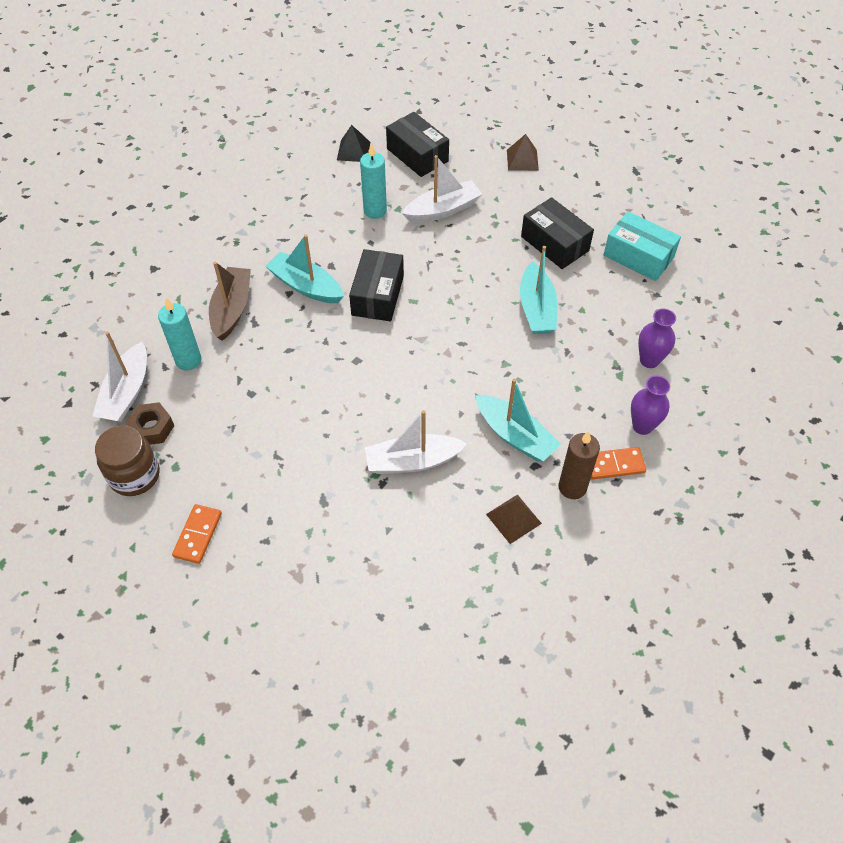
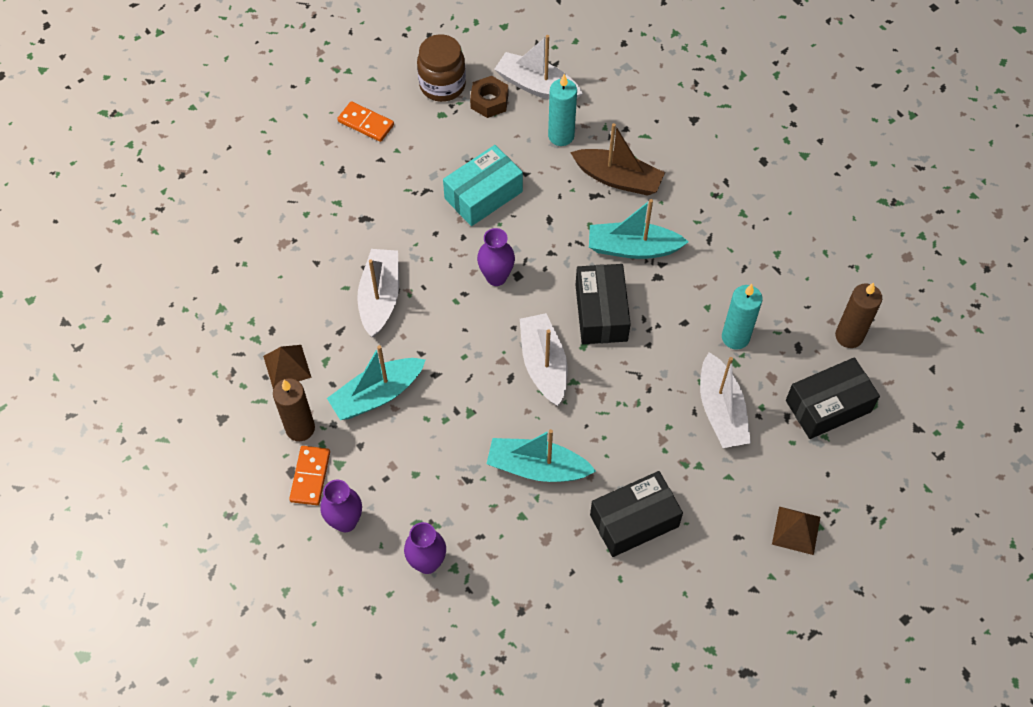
camera: 105 degrees right, 5 degrees up
(306, 286) = (632, 248): turquoise boat -> turquoise boat turned 135 degrees counterclockwise
(353, 151) = (849, 336): black pyramid -> brown candle
(363, 375) = (496, 277): none -> purple vase
(378, 295) = (601, 313): black box -> black box turned 60 degrees clockwise
(441, 323) = (543, 364): none -> white boat
(638, 256) = (588, 613): turquoise box -> turquoise box (483, 195)

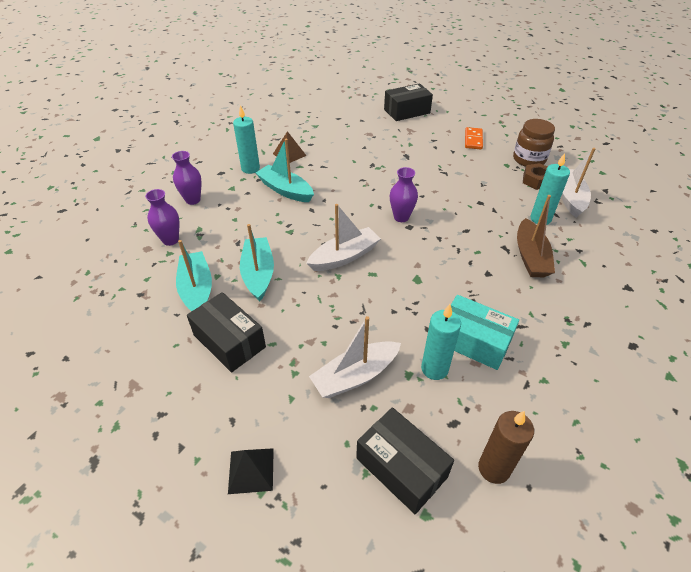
camera: 70 degrees right, 15 degrees down
(300, 428) = (250, 169): brown candle -> turquoise candle
(310, 476) = (219, 180): orange domino -> none
(380, 297) = (355, 174): white boat -> none
(483, 195) = (461, 196): turquoise box -> turquoise box (473, 341)
(601, 313) = (406, 276): black box -> black box (407, 111)
(632, 248) = (475, 280): turquoise boat -> turquoise boat (197, 290)
(796, 530) = (251, 470): brown pyramid -> black pyramid

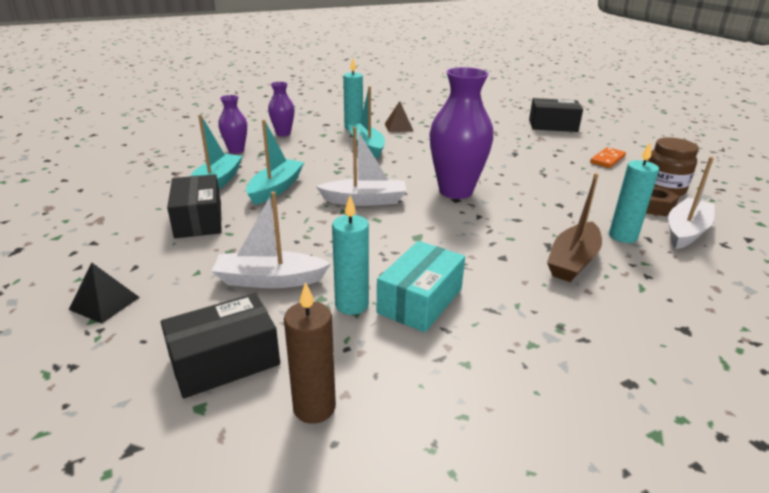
camera: 30 degrees right, 15 degrees down
(401, 217) = (455, 191): purple vase -> purple vase, size x1.90
(401, 467) = (224, 361): black box -> black box turned 75 degrees clockwise
(473, 341) = (420, 301): turquoise box -> turquoise box turned 60 degrees clockwise

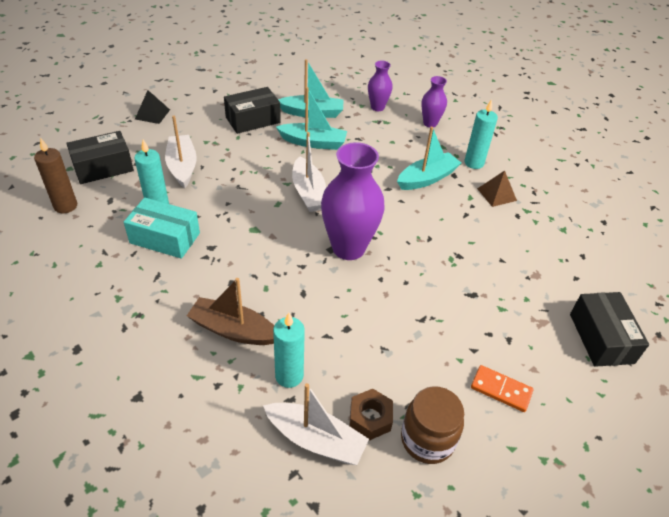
camera: 75 degrees right, 15 degrees up
(224, 361) = (103, 167): black box -> black box turned 75 degrees counterclockwise

